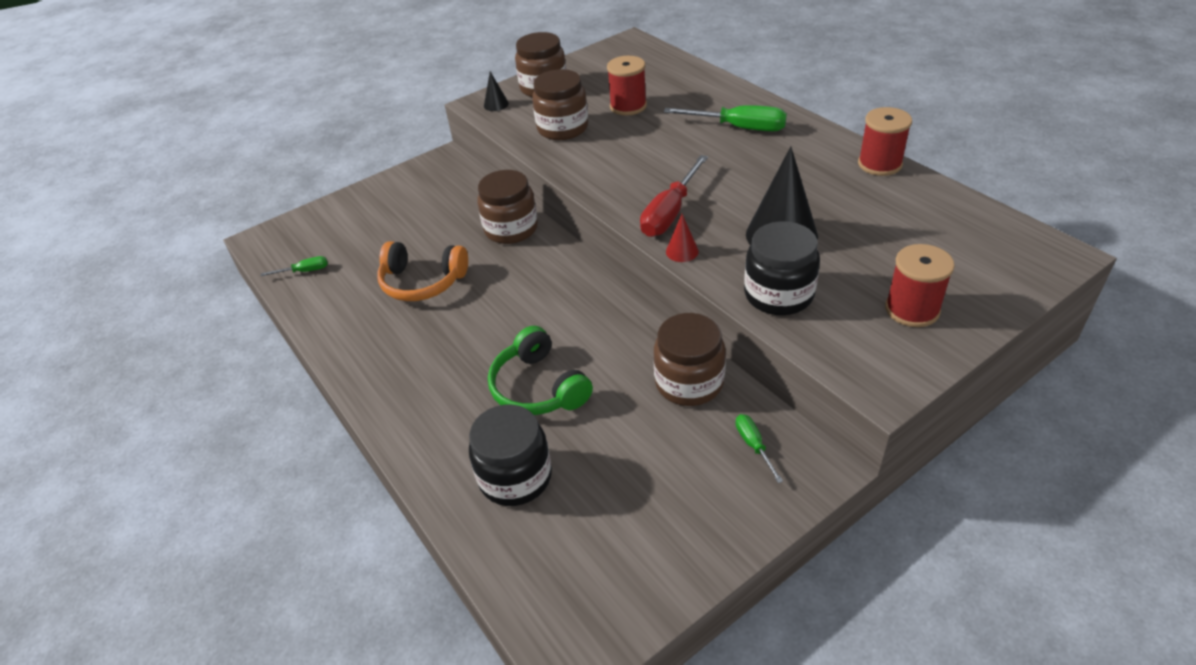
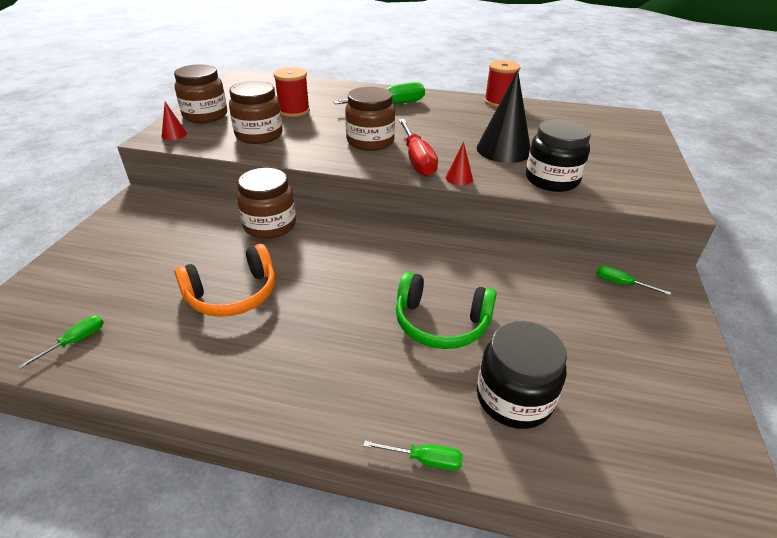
camera: 45 degrees left, 5 degrees down
(407, 475) = (424, 459): none -> green screwdriver
(496, 104) = (174, 135): black cone -> red cone
(689, 382) = (534, 267): brown jar -> brown jar (370, 141)
(912, 309) = (625, 161): red spool -> none

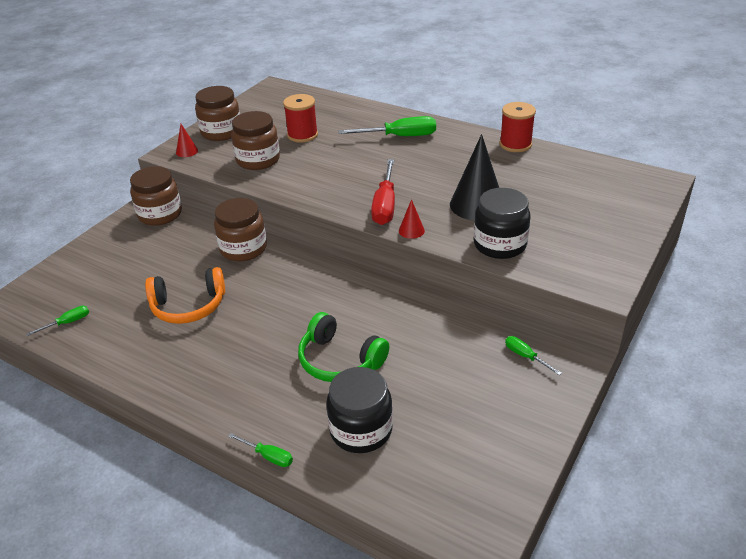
camera: 20 degrees right, 0 degrees up
(370, 141) = (354, 179): brown jar -> brown jar (160, 214)

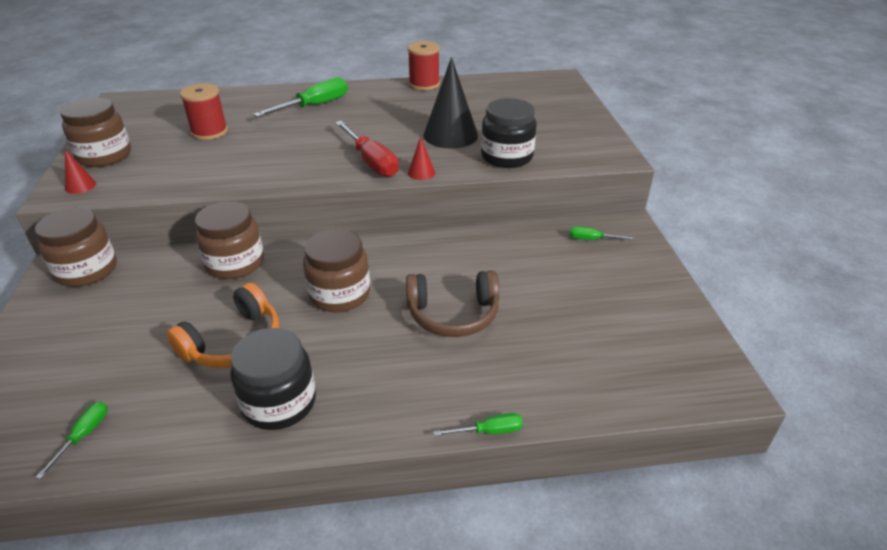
camera: 40 degrees left, 0 degrees up
(258, 160) = (185, 167): brown jar -> brown jar (340, 294)
(339, 360) = (453, 314): green headphones -> brown headphones
(361, 430) = (541, 360): black jar -> black jar (279, 403)

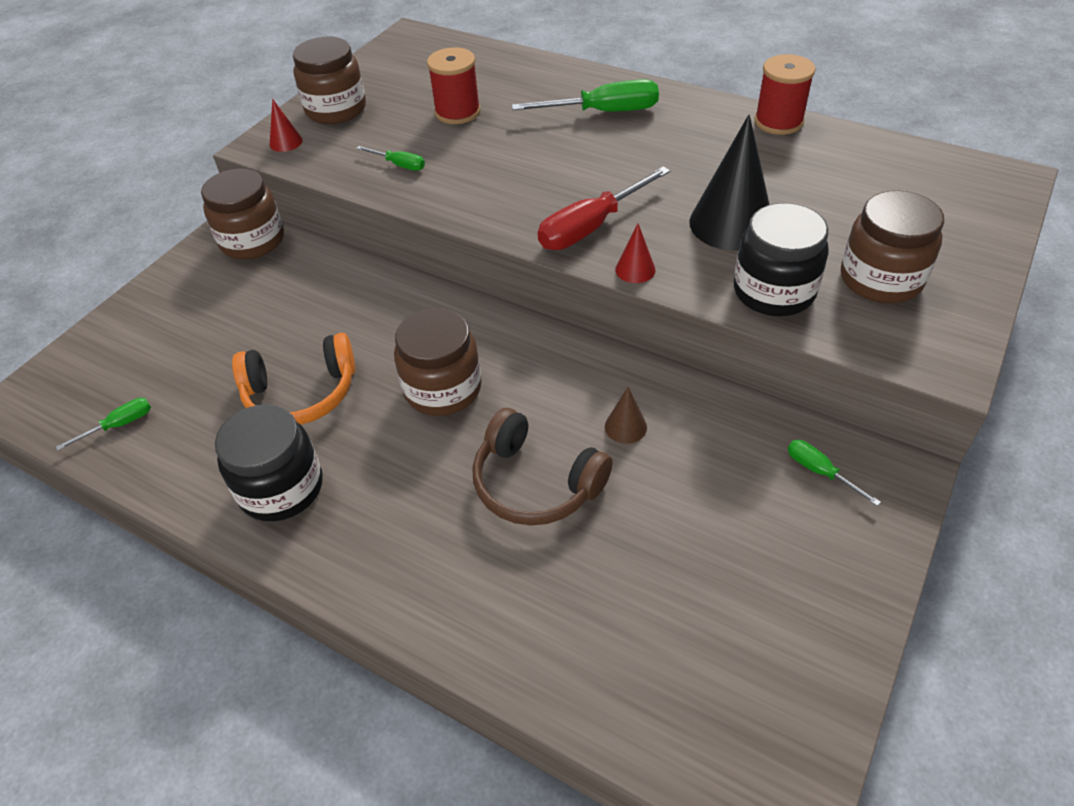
camera: 40 degrees right, 10 degrees up
(235, 263) = (379, 295): brown jar -> brown jar (880, 279)
(371, 162) = (591, 227): red screwdriver -> red screwdriver turned 45 degrees clockwise
(474, 263) = (625, 427): none -> brown cone
(489, 431) = (436, 655): green screwdriver -> green screwdriver (399, 165)

